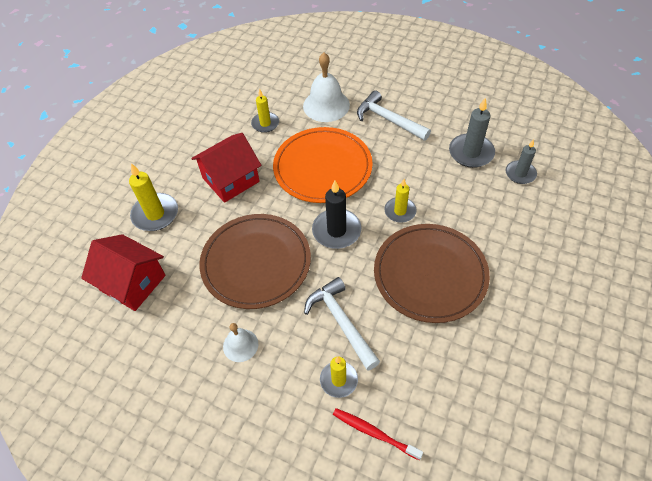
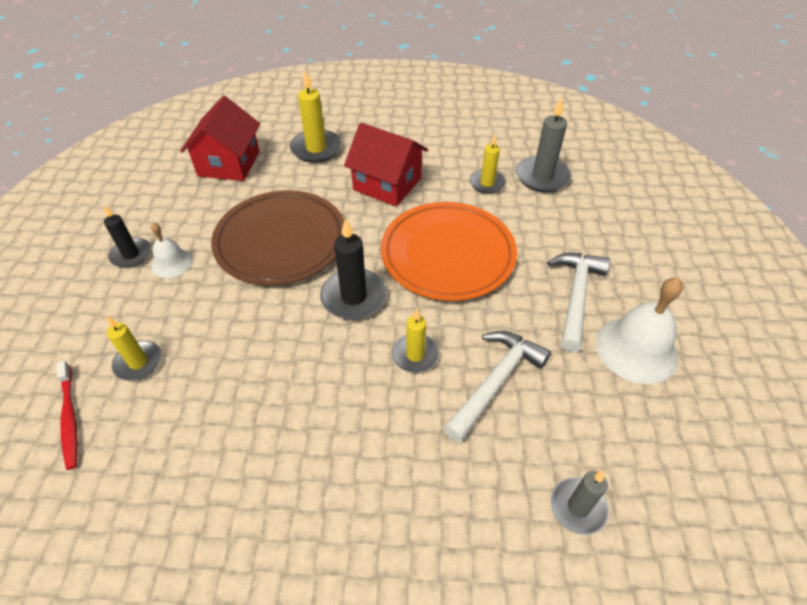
camera: 65 degrees right, 5 degrees down
(213, 377) = (131, 255): none -> black candle
(326, 105) = (555, 226): white bell -> white bell (636, 349)
(341, 322) = (219, 341): white hammer -> white hammer (495, 382)
(374, 433) = (70, 419): red toothbrush -> red toothbrush turned 150 degrees clockwise
(430, 274) = (319, 420): brown plate -> none
(471, 153) = (579, 418): grey candle -> grey candle (542, 177)

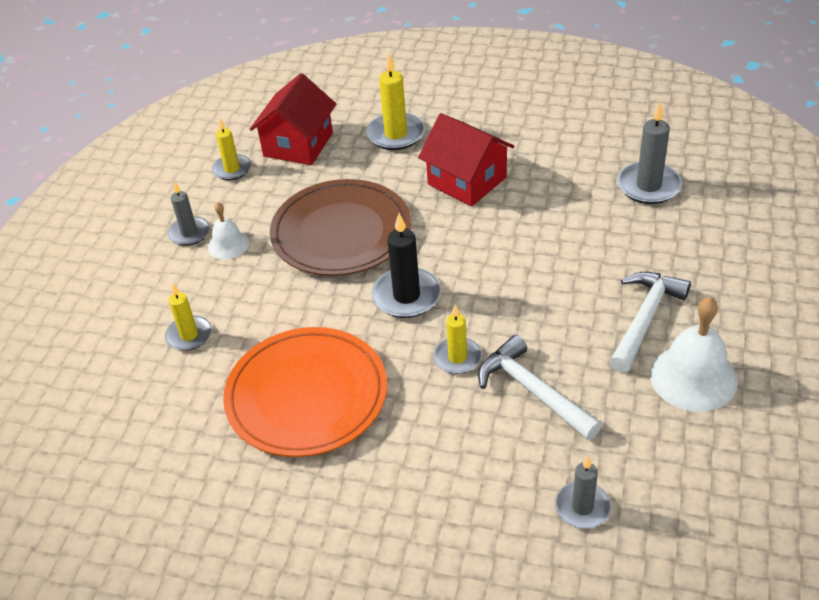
camera: 15 degrees right, 5 degrees down
(70, 419) = (125, 377): red toothbrush -> none
(131, 255) = (189, 233): black candle -> grey candle
(448, 254) = (516, 262): orange plate -> orange plate (306, 395)
(487, 183) = (581, 189): yellow candle -> yellow candle (232, 169)
(495, 382) = (533, 391): white hammer -> white hammer turned 90 degrees counterclockwise

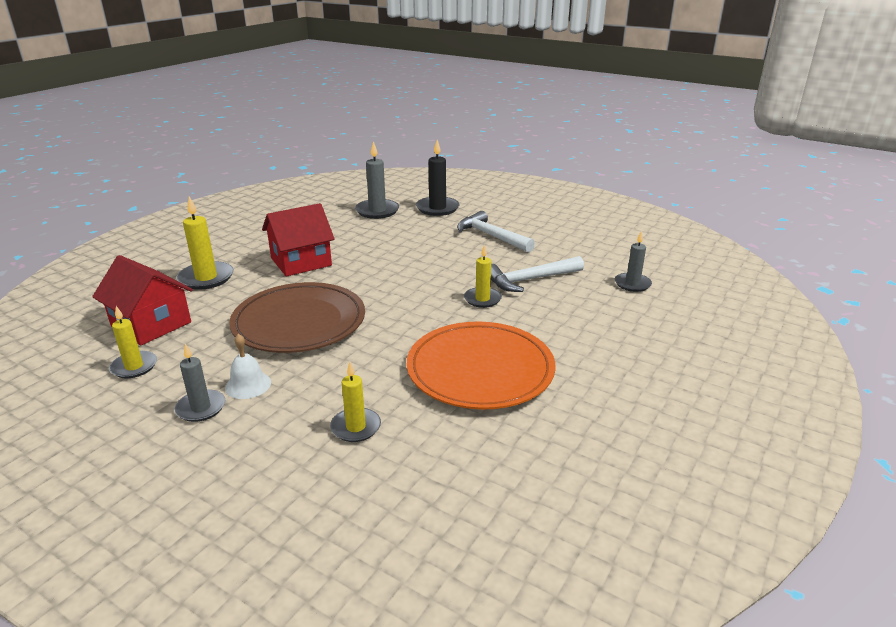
camera: 75 degrees left, 15 degrees down
(406, 296) = (403, 307): black candle -> black candle (437, 208)
(693, 377) = (546, 234): white bell -> none

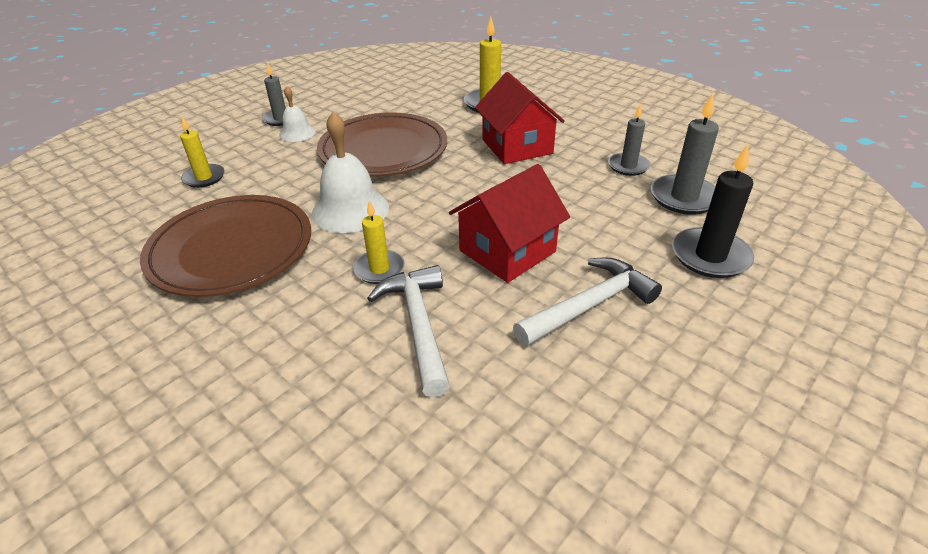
camera: 100 degrees right, 10 degrees up
(134, 367) = (351, 92): yellow candle -> none
(151, 324) = (412, 91): red house -> red house (507, 251)
(409, 323) = (350, 210): none -> white bell
(480, 369) = (231, 249): orange plate -> brown plate
(632, 284) = (358, 466): grey candle -> grey candle (628, 166)

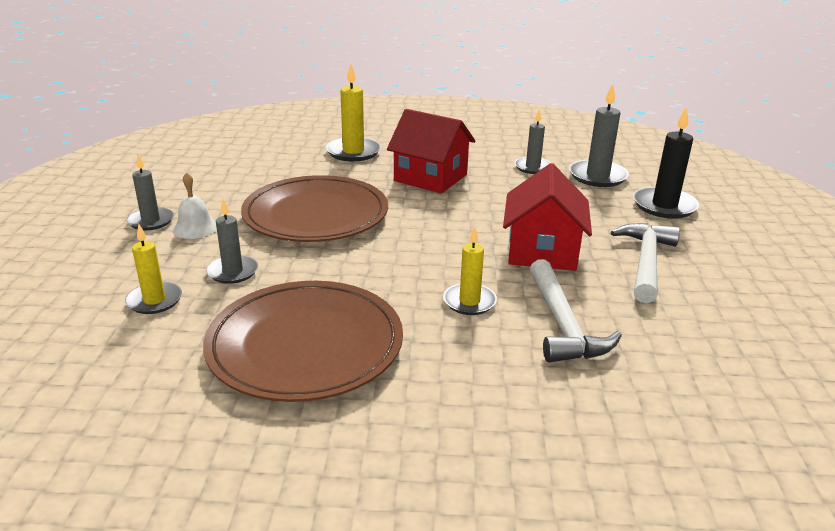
camera: 40 degrees left, 10 degrees down
(271, 175) = (233, 272): none -> grey candle
(350, 210) = (368, 270): white bell -> none
(418, 325) = (562, 324): white hammer -> white hammer turned 135 degrees counterclockwise

